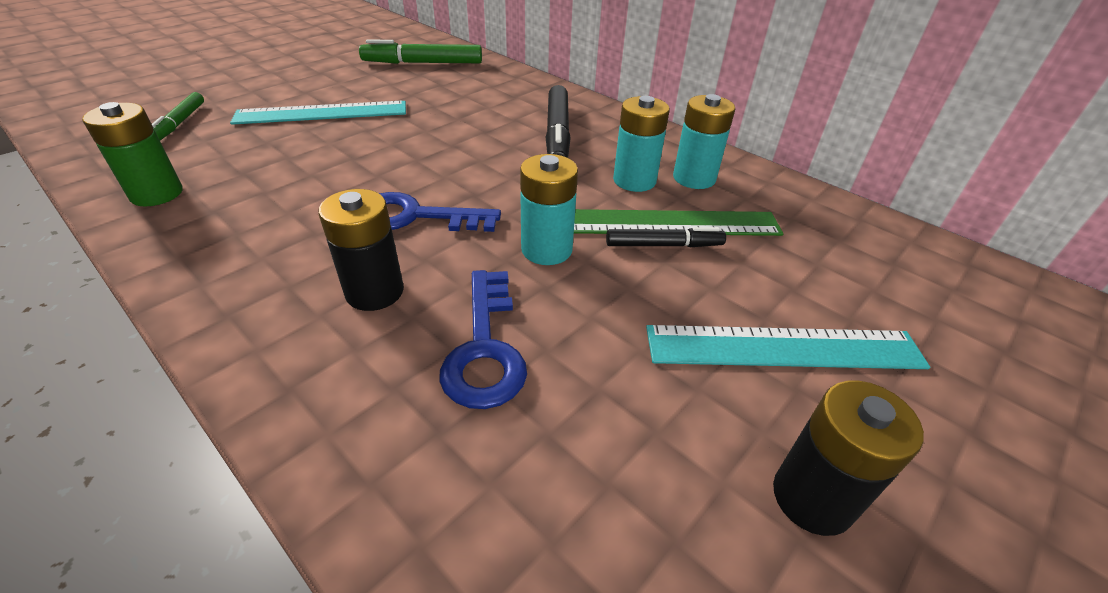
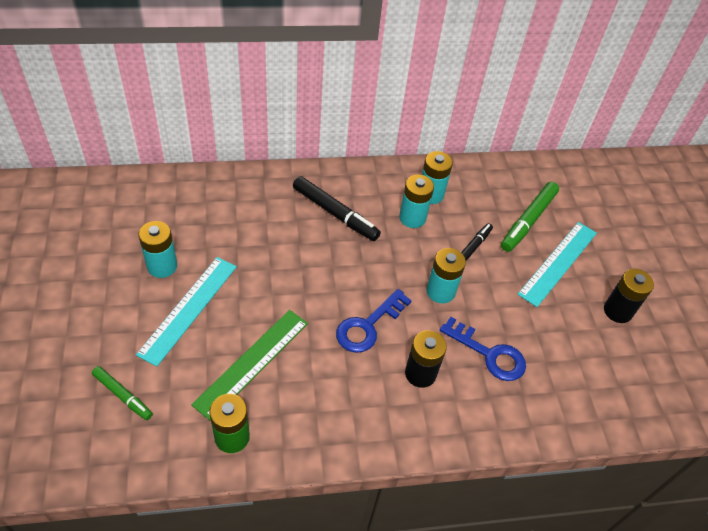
camera: 55 degrees left, 10 degrees up
(362, 86) = (162, 266): none -> turquoise battery
(423, 63) = (155, 212): green marker -> green marker (528, 221)
(673, 223) = (459, 232): green ruler -> green ruler (252, 362)

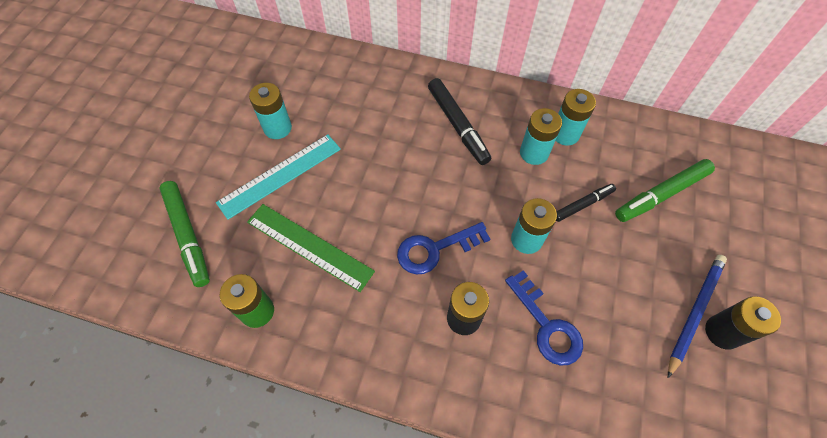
camera: 30 degrees right, 10 degrees up
(122, 395) = (187, 236): green marker -> green marker, size x1.64
(252, 362) = (309, 246): green ruler -> green ruler turned 60 degrees clockwise
(558, 263) = (675, 252): turquoise ruler -> none
(592, 303) = (694, 312): none -> blue pencil

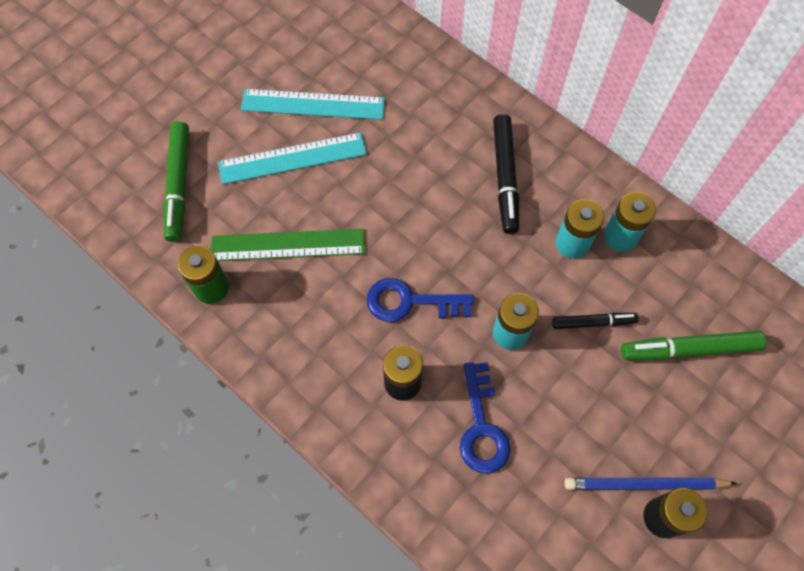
camera: 25 degrees right, 5 degrees up
(277, 128) = (313, 104): turquoise battery -> turquoise ruler
(309, 246) = (288, 245): green ruler -> green ruler turned 60 degrees counterclockwise
(694, 312) = (645, 485): blue pencil -> blue pencil turned 150 degrees counterclockwise

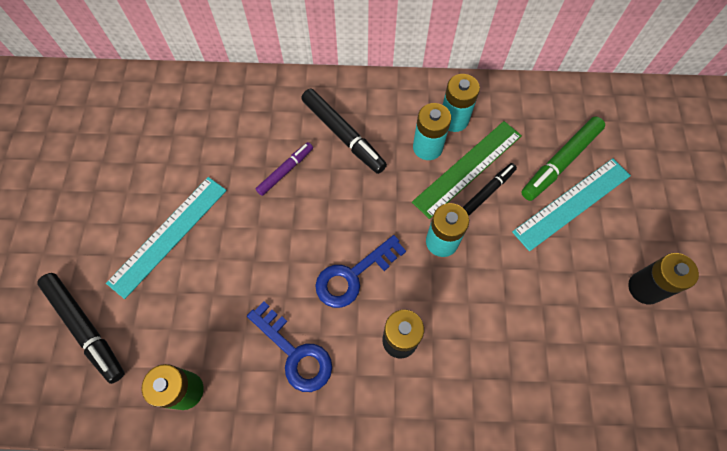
camera: 40 degrees left, 0 degrees up
(178, 185) = (85, 328): green marker -> black marker
(288, 245) = (222, 305): green ruler -> green ruler (467, 168)
(313, 104) = (151, 182): turquoise ruler -> turquoise ruler (572, 203)
(428, 173) = (285, 171): none -> purple marker
(482, 427) = (482, 326): blue key -> blue key (295, 353)
(645, 485) = (615, 275): blue pencil -> none

